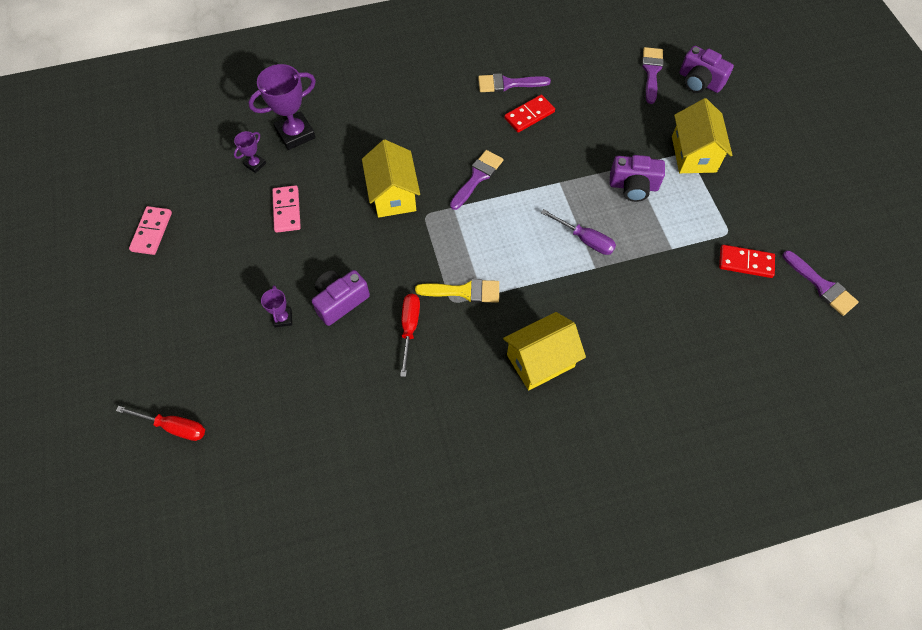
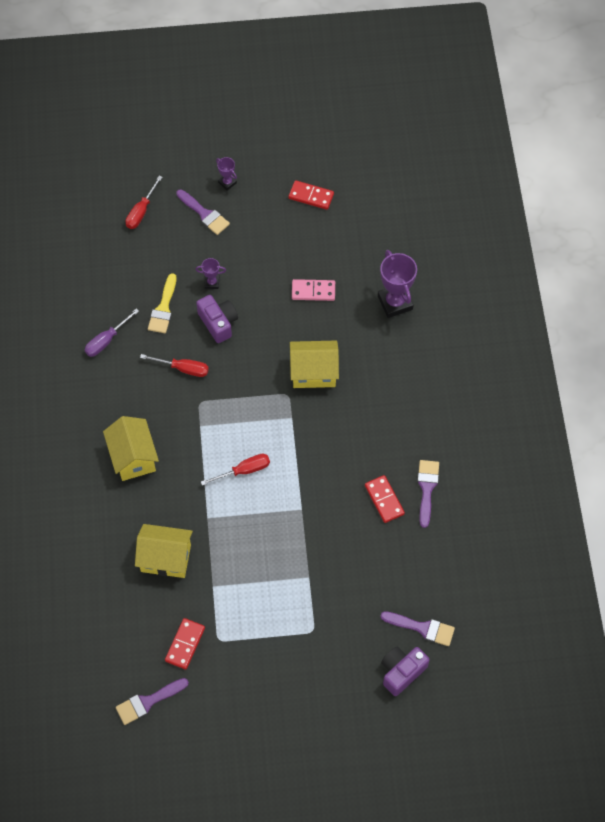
camera: 100 degrees right, 0 degrees up
(152, 232) = (311, 196): pink domino -> red domino
(255, 164) = (366, 270): purple trophy -> purple trophy (227, 183)
(464, 291) = (207, 413): yellow brush -> yellow brush (163, 308)
(477, 177) = (320, 442): purple brush -> purple brush (204, 214)
(528, 242) = (244, 470): none -> red screwdriver
(585, 239) = (236, 516): purple screwdriver -> purple screwdriver (106, 340)
(633, 186) = (285, 572): purple camera -> none
(693, 154) = (311, 637): yellow house -> yellow house (166, 558)

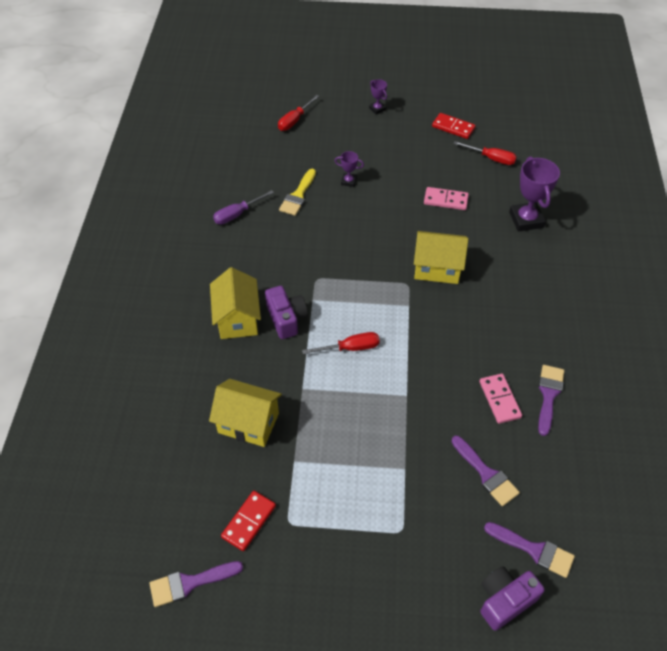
camera: 10 degrees right, 10 degrees down
(183, 368) = (306, 247): red screwdriver -> red screwdriver (491, 158)
(204, 214) = (352, 129): purple brush -> purple brush (486, 474)
(218, 323) = (348, 214): purple camera -> purple camera (286, 319)
(384, 500) = (500, 399): red domino -> pink domino

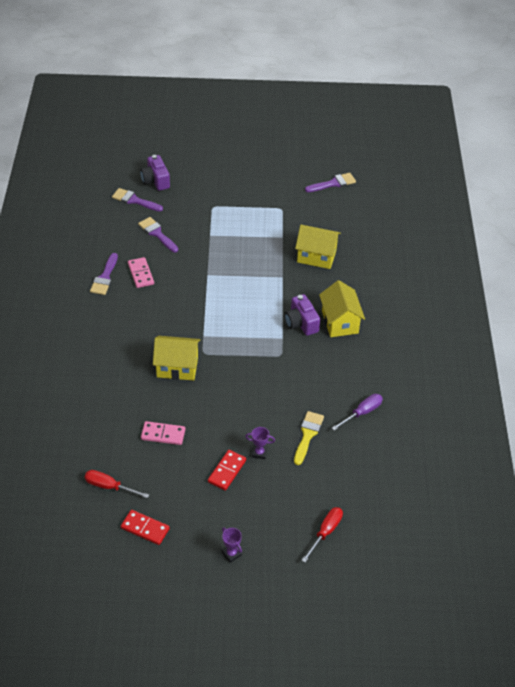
camera: 175 degrees right, 5 degrees down
(249, 521) = (305, 209): red domino -> red domino (227, 471)
(350, 348) = (249, 304): red screwdriver -> none
(505, 600) = (155, 180): purple camera -> purple camera turned 105 degrees clockwise
(526, 220) = (88, 416): purple trophy -> none

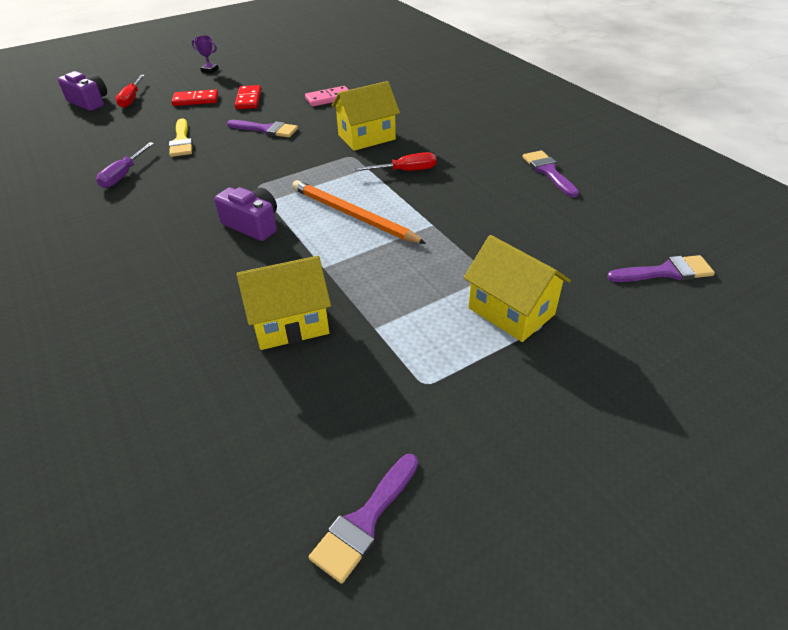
camera: 150 degrees right, 5 degrees down
(109, 486) = (341, 66): red screwdriver -> red screwdriver (405, 171)
(140, 274) = (515, 191): pink domino -> none
(145, 528) = (290, 60): red domino -> red domino (196, 100)
(155, 180) = (692, 321): purple camera -> purple camera (89, 102)
(157, 233) = (564, 242): purple brush -> purple brush (266, 129)
(242, 302) = (353, 215): none -> orange pencil
(259, 453) = (225, 116): purple trophy -> none
(340, 322) = (195, 247): yellow house -> yellow house (511, 311)

